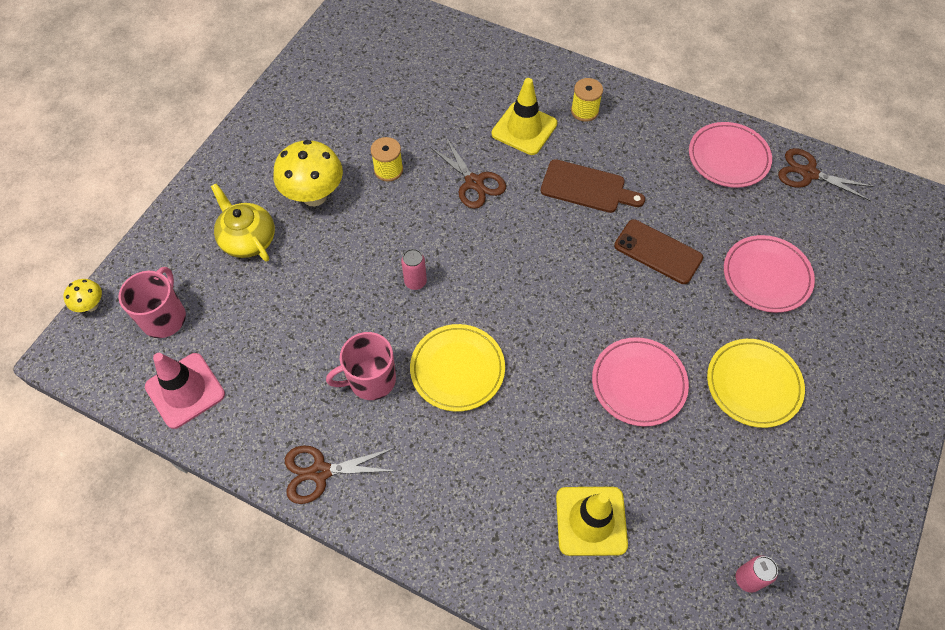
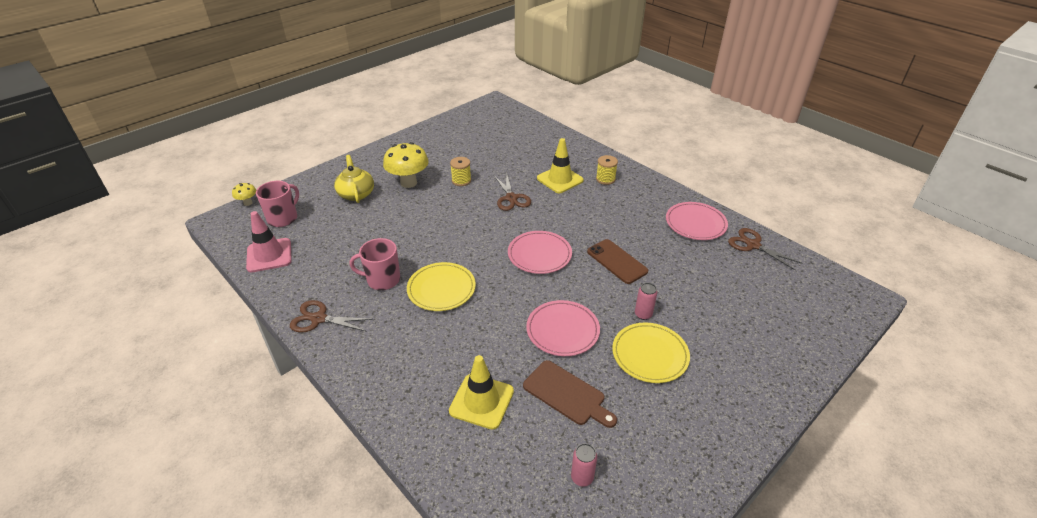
camera: 20 degrees right, 20 degrees down
(415, 282) = (443, 238): pink can -> pink can (643, 314)
(586, 187) = (585, 217): brown cutting board -> brown cutting board (567, 394)
(766, 276) = (692, 294): pink plate -> pink plate (539, 254)

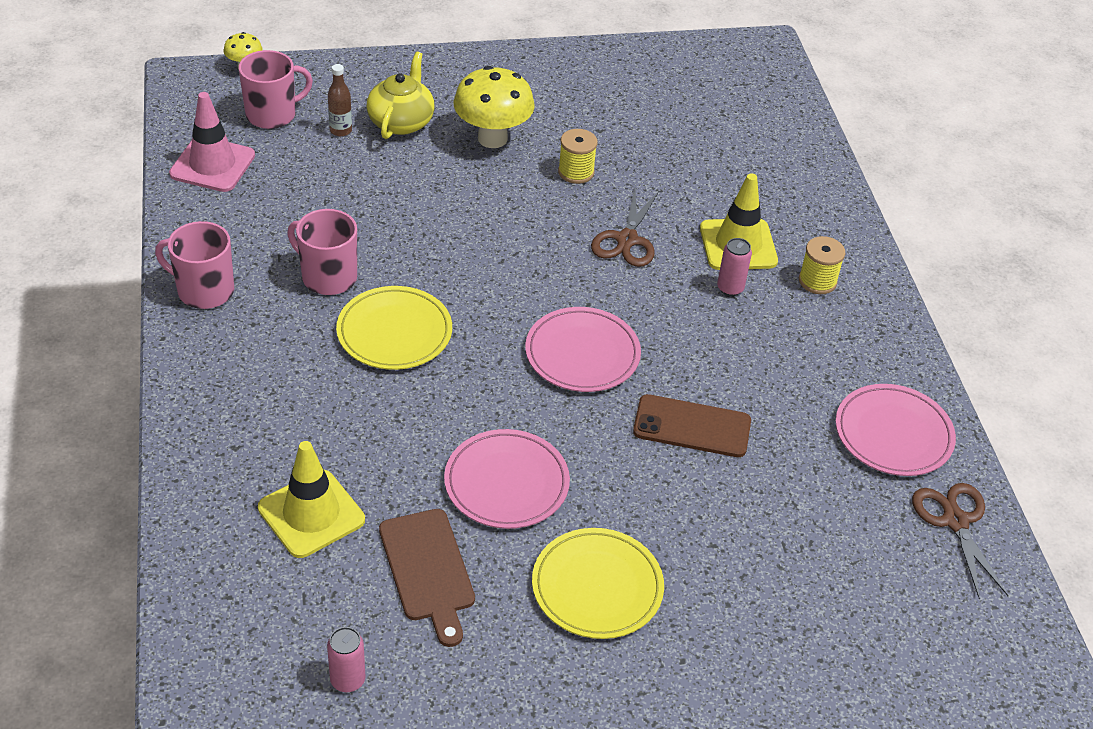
camera: 30 degrees right, 5 degrees up
(319, 319) = (204, 290): brown scissors -> pink mug
(328, 210) = (341, 130): none -> brown bottle
(617, 261) = (692, 426): brown phone -> brown phone turned 75 degrees counterclockwise
(643, 314) = (648, 526): pink can -> pink can (730, 288)

